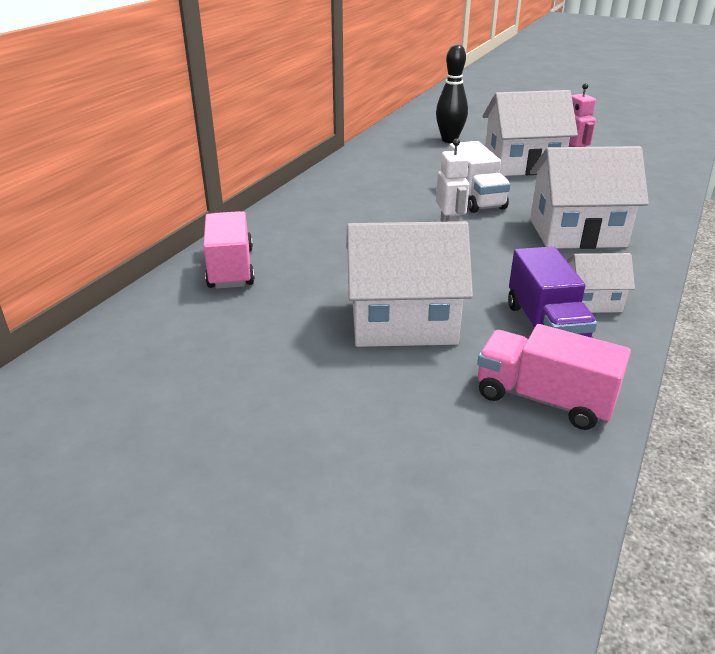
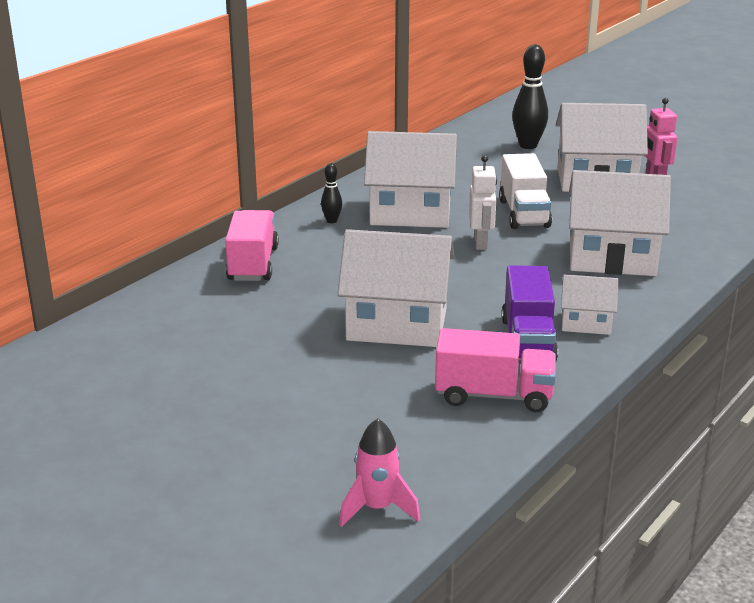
camera: 10 degrees right, 5 degrees down
(298, 218) = (332, 221): none -> black bowling pin
(371, 205) = (410, 213): none -> white house
(480, 592) = (377, 508): none -> pink rocket
(543, 399) = (493, 395): pink truck -> pink truck turned 150 degrees clockwise

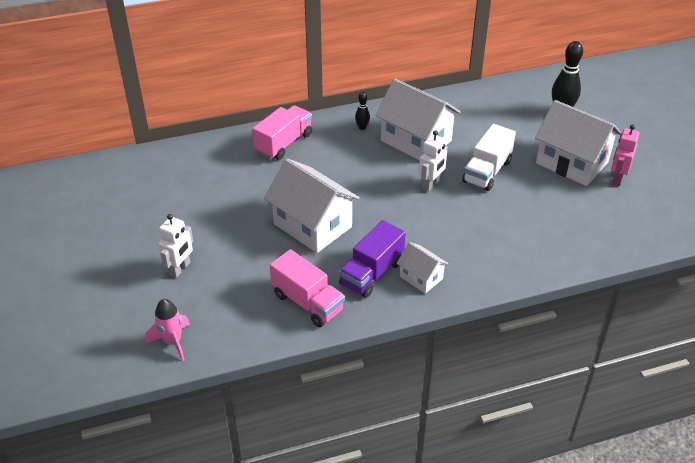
camera: 35 degrees right, 15 degrees up
(282, 431) = (180, 269): none -> white robot
(612, 257) = (500, 234): white house -> none

